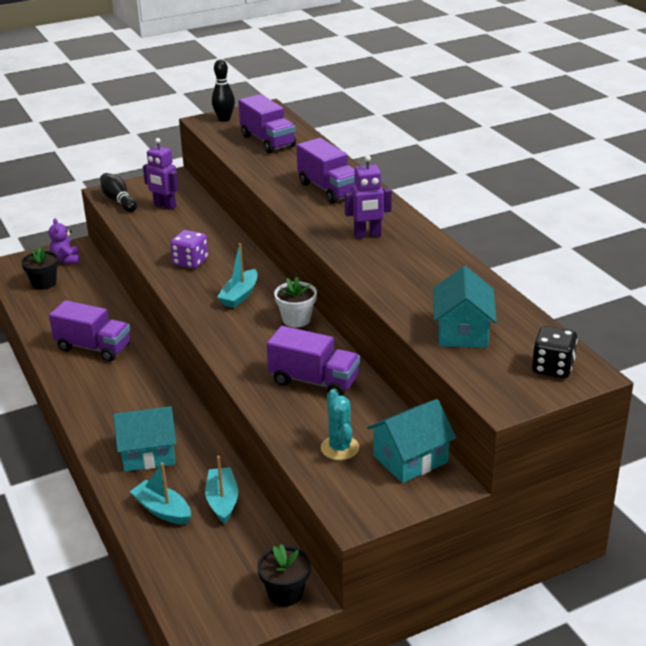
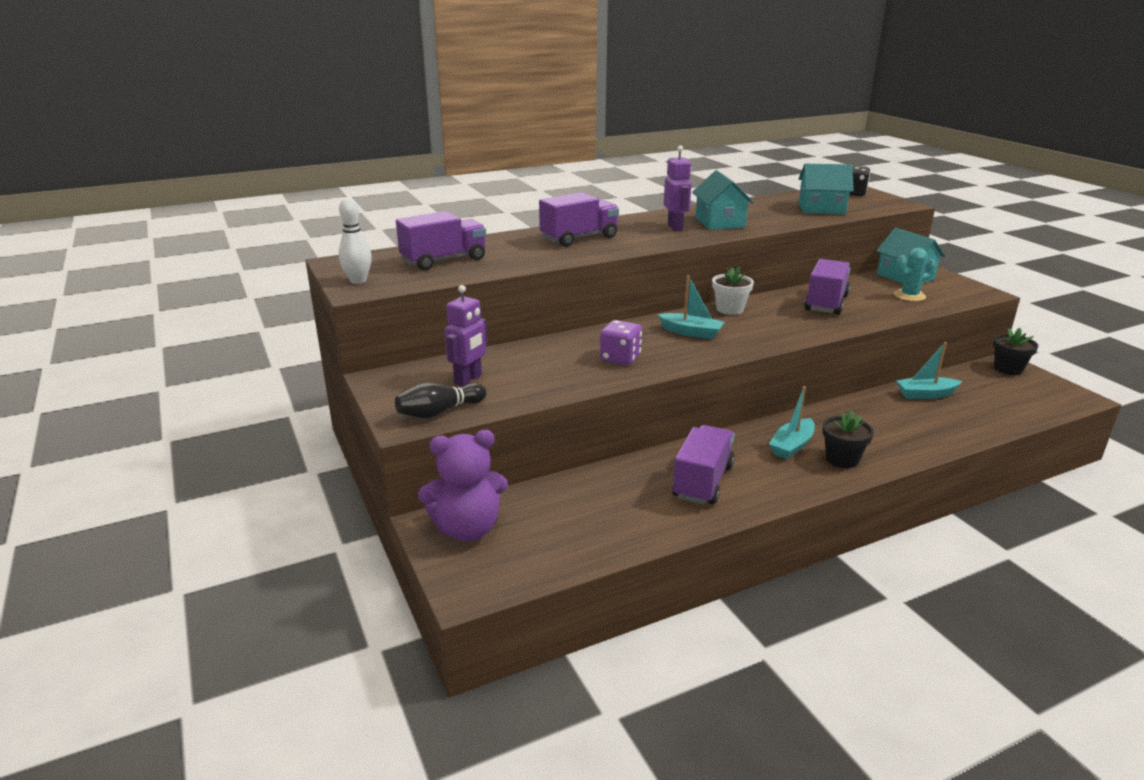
camera: 90 degrees left, 5 degrees down
(44, 283) = (535, 542): black flower pot -> black flower pot (842, 459)
(66, 260) = (467, 529): purple teddy bear -> purple teddy bear, size x1.73
(148, 454) = (883, 432): turquoise house -> turquoise house (719, 222)
(162, 510) = (957, 420): turquoise boat -> turquoise boat (792, 446)
(224, 119) = (358, 281): black bowling pin -> white bowling pin

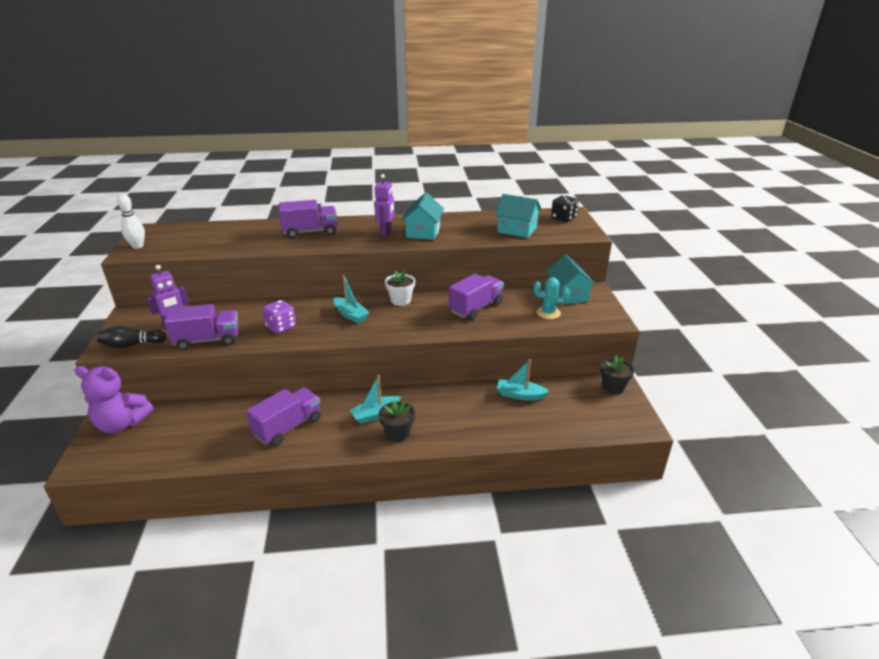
camera: 20 degrees right, 5 degrees up
(444, 260) = (205, 238): purple truck -> purple truck (207, 340)

